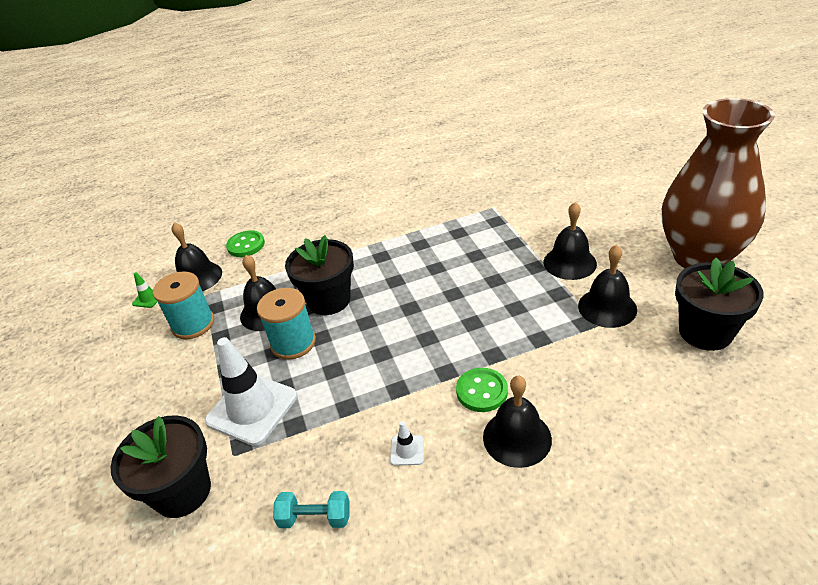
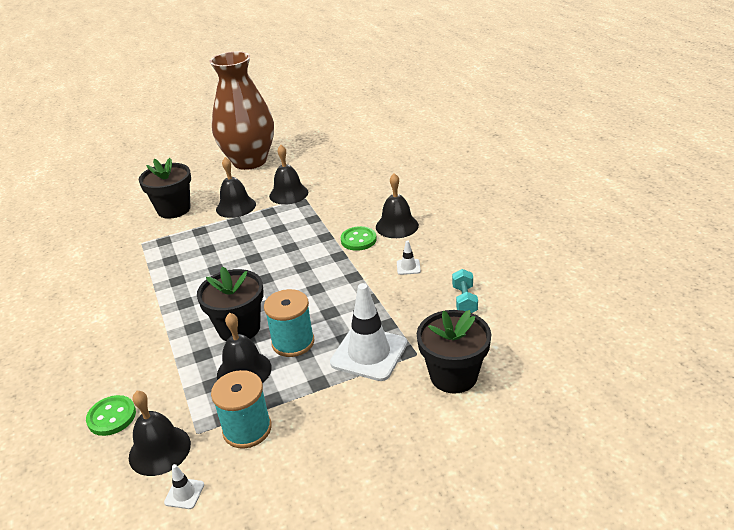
camera: 95 degrees left, 5 degrees down
(148, 298) = (184, 493): green traffic cone -> white traffic cone
(705, 332) = (318, 165): black flower pot -> black flower pot (174, 209)

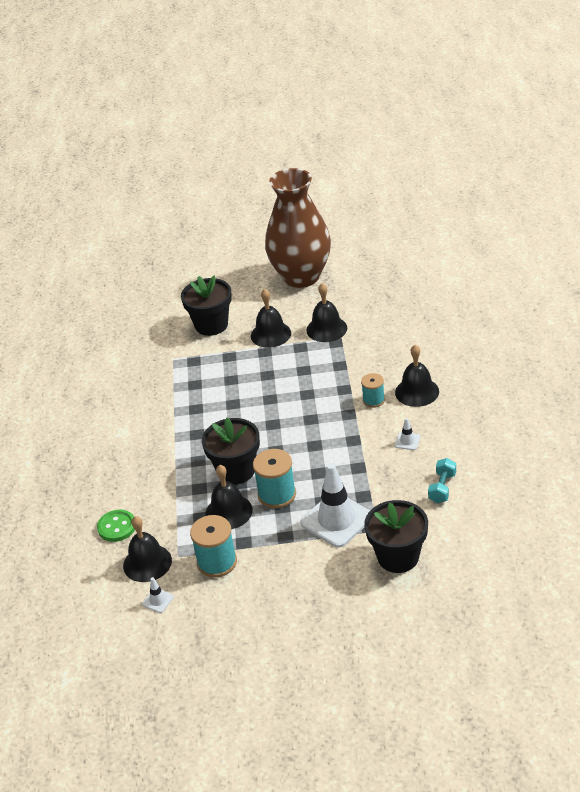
camera: 20 degrees right, 5 degrees up
(358, 240) = (373, 400): green button -> turquoise spool

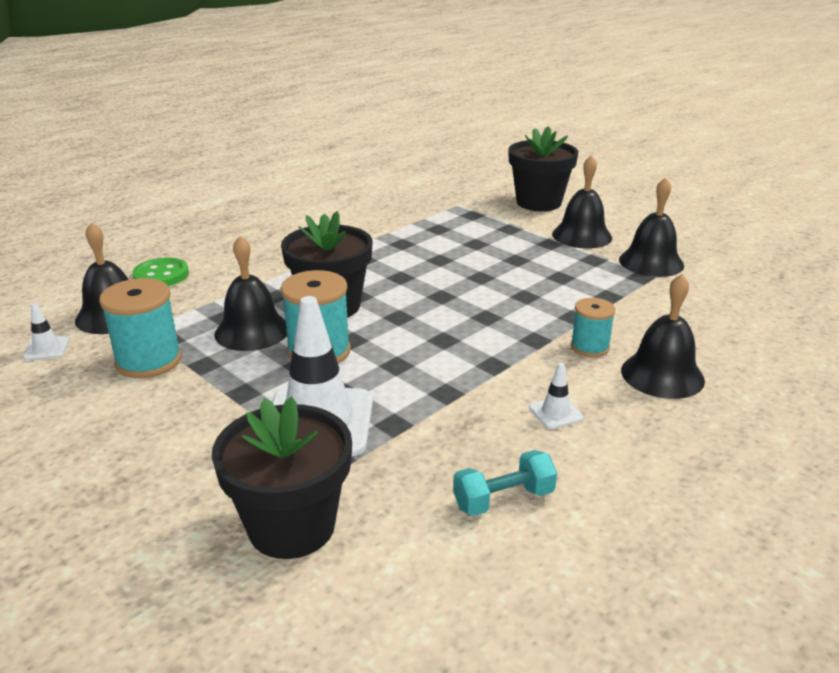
camera: 45 degrees right, 10 degrees down
(301, 277) = (698, 215): brown vase -> none

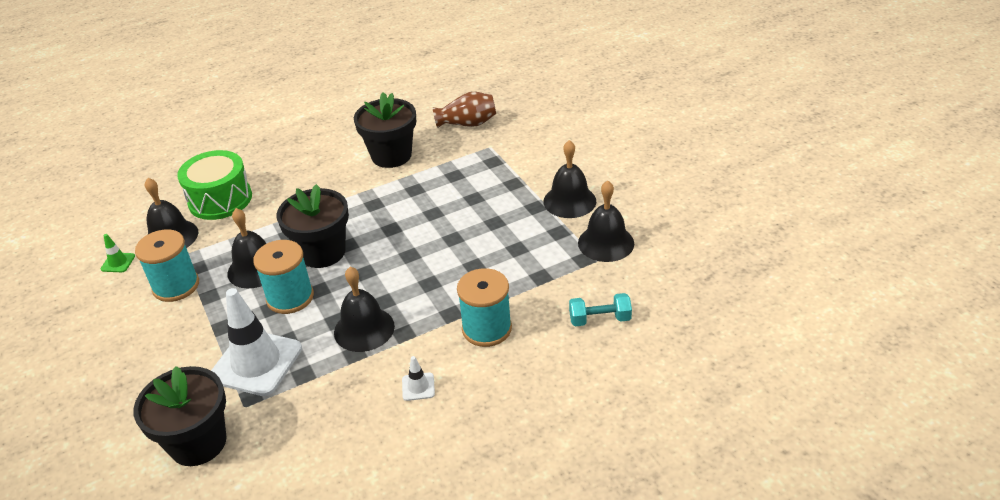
camera: 20 degrees right, 10 degrees up
(46, 348) = (118, 262): white traffic cone -> green traffic cone
(161, 275) = (220, 199): green button -> green drum
(419, 191) = (467, 124): none -> brown vase
(503, 499) = (335, 452): turquoise dumbbell -> turquoise dumbbell (599, 319)
(538, 202) = (561, 153): black flower pot -> black flower pot (391, 156)
(590, 347) = (487, 329): turquoise spool -> turquoise spool, size x1.61
(662, 375) = (521, 367): black bell -> black bell (364, 329)

